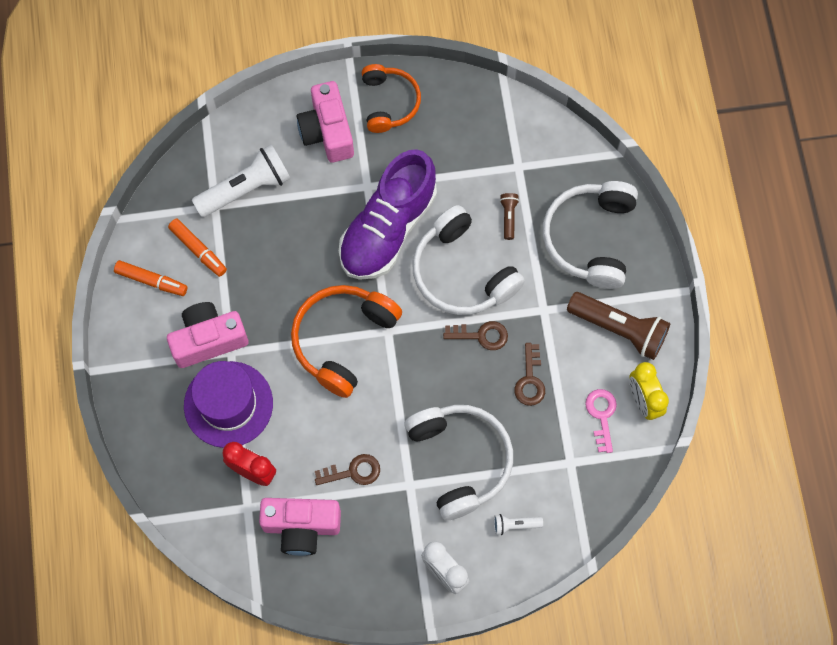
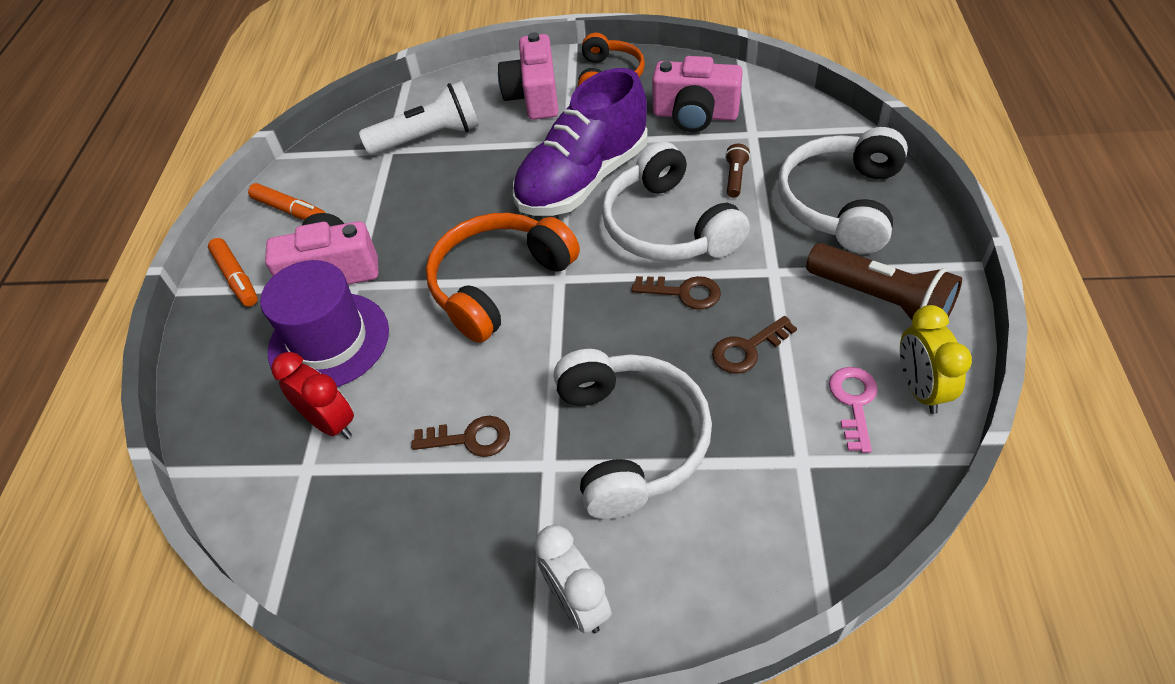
camera: 15 degrees right, 20 degrees down
(198, 250) = (354, 186): orange marker -> orange marker (236, 278)
(301, 527) = (373, 504): pink camera -> pink camera (695, 115)
(515, 525) = (705, 542): white flashlight -> none
(530, 380) = (747, 349): brown key -> brown key turned 45 degrees clockwise

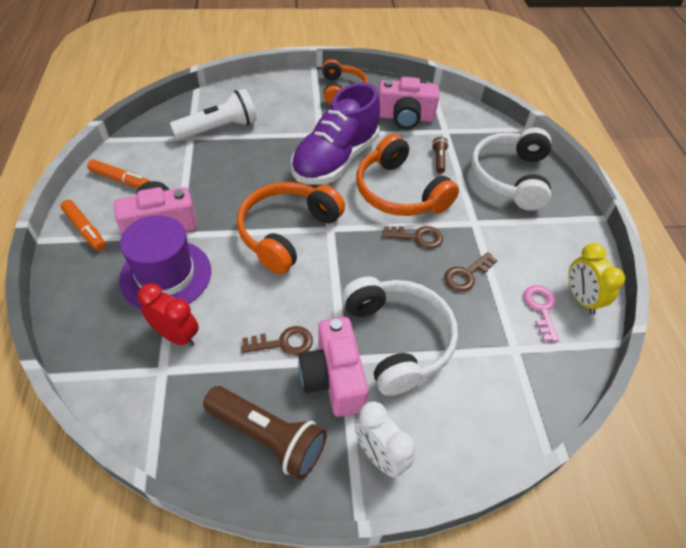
camera: 15 degrees left, 0 degrees up
(534, 96) = (291, 102): pink camera -> pink camera (333, 378)
(667, 226) = (399, 192): white headphones -> orange headphones
(881, 300) = (547, 241): brown flashlight -> brown flashlight (268, 437)

